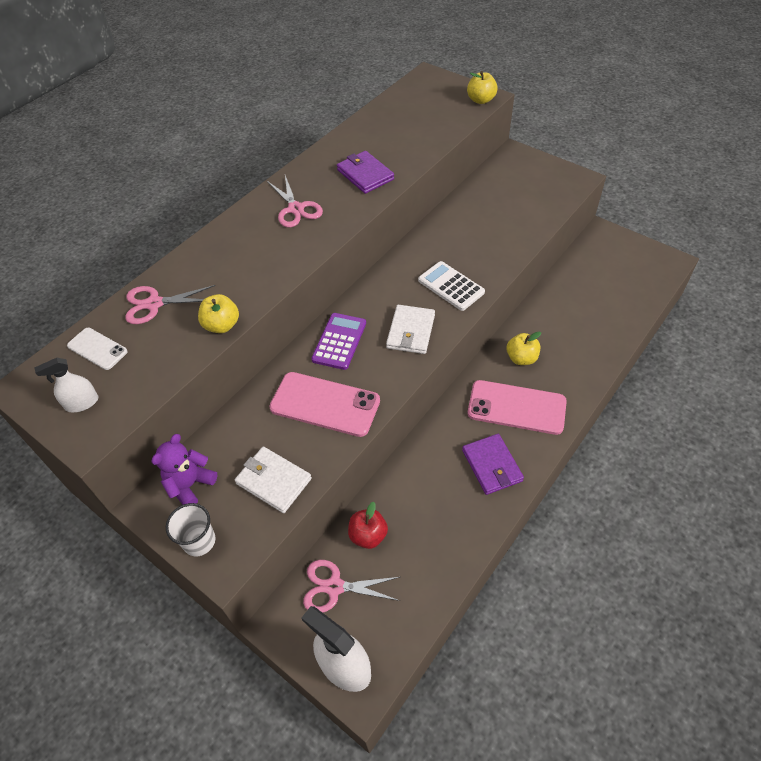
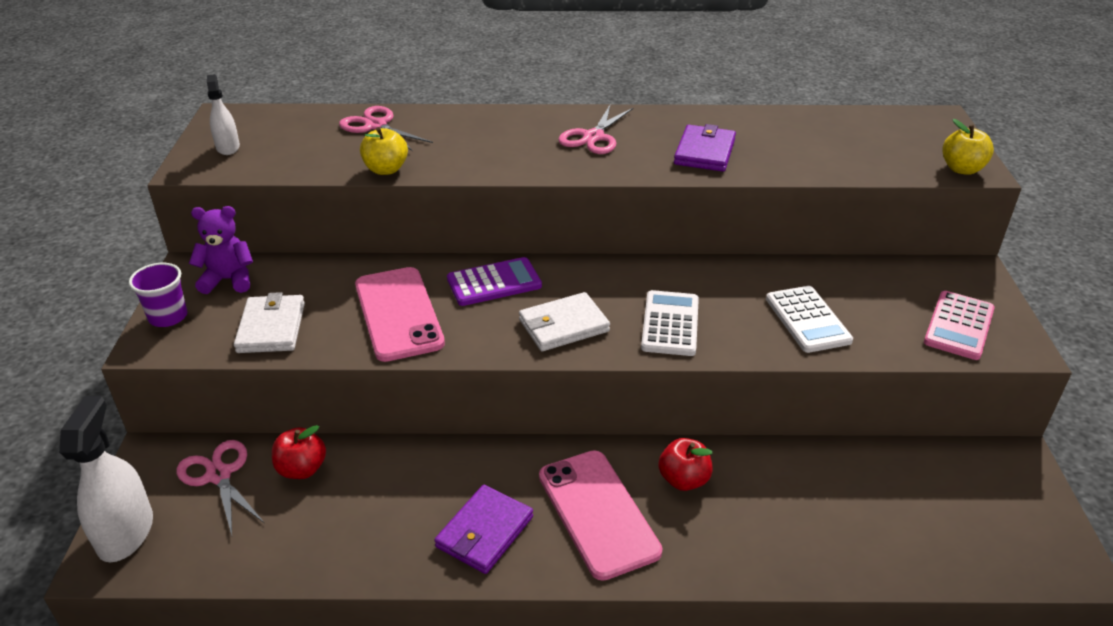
camera: 50 degrees right, 15 degrees down
(82, 403) = (228, 147): white spray bottle -> white spray bottle turned 45 degrees clockwise
(97, 349) = (295, 125): white phone -> none
(199, 541) = (168, 317): white cup -> purple cup
(496, 233) = (807, 320): none -> white calculator
(521, 358) = (683, 480): yellow apple -> red apple
(547, 186) = (959, 326): none -> pink calculator

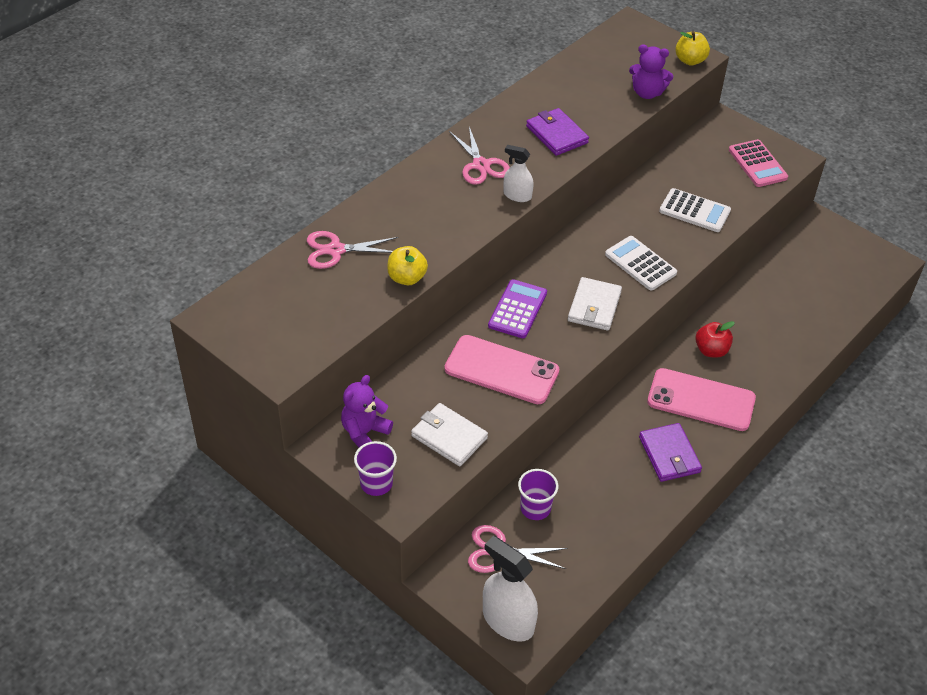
camera: 50 degrees left, 10 degrees up
(228, 147) = (272, 338): white spray bottle -> white spray bottle (517, 195)
(302, 469) = (535, 508): red apple -> purple cup
(861, 169) = (647, 93): none -> purple teddy bear

